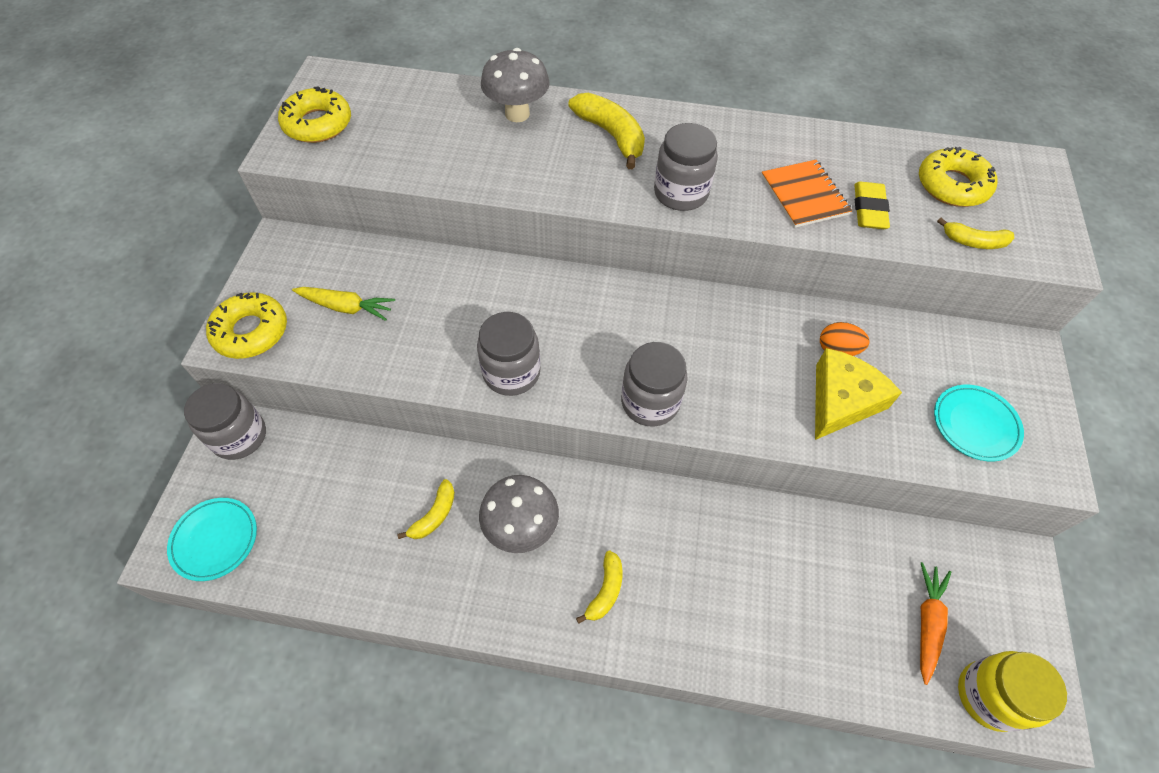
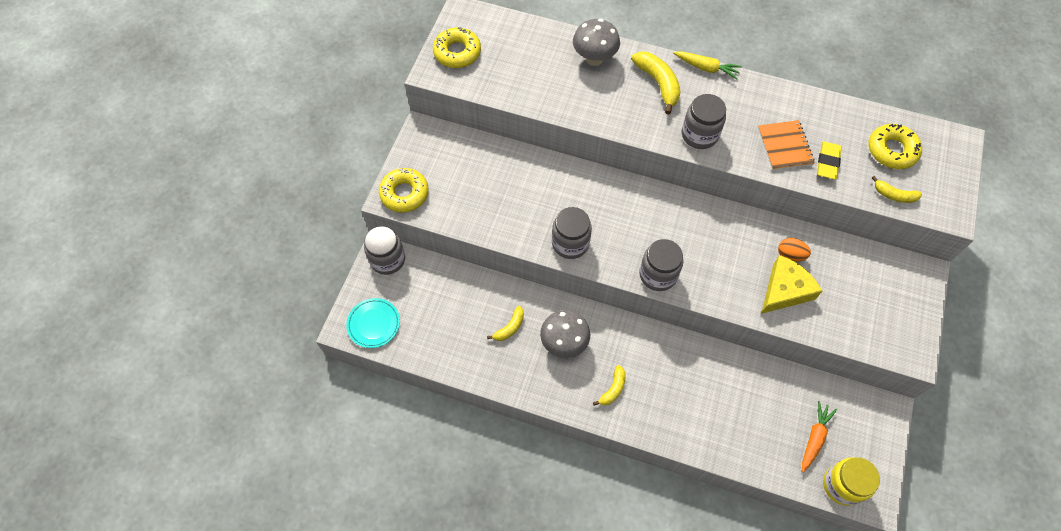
camera: 10 degrees right, 5 degrees up
(346, 307) = (466, 184): yellow carrot -> yellow carrot (706, 68)
(975, 425) = (870, 318): turquoise plate -> none

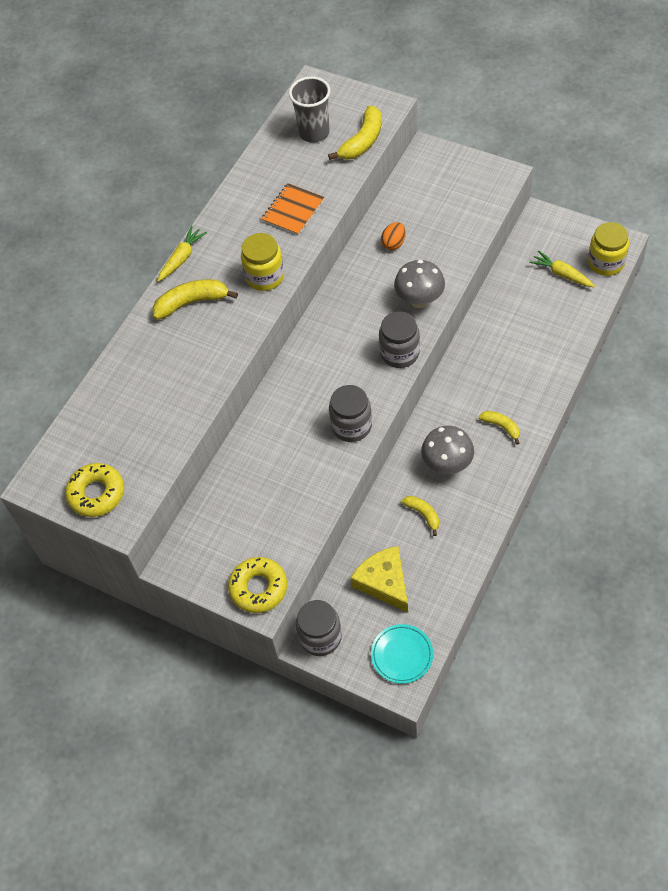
camera: 75 degrees left, 5 degrees down
(594, 59) = (143, 356): grey mushroom -> grey mushroom (419, 300)
(699, 135) = (265, 276): grey jar -> yellow jar
(785, 146) = (293, 210): orange notebook -> orange notebook turned 60 degrees counterclockwise
(785, 290) = (430, 254): yellow cheese -> yellow cheese (384, 582)
(814, 438) = (561, 274): orange carrot -> yellow carrot
(827, 162) = (318, 181): yellow eraser -> none
(892, 150) = (314, 132): yellow donut -> grey cup
(894, 195) = (362, 141): yellow banana -> yellow banana, size x1.69

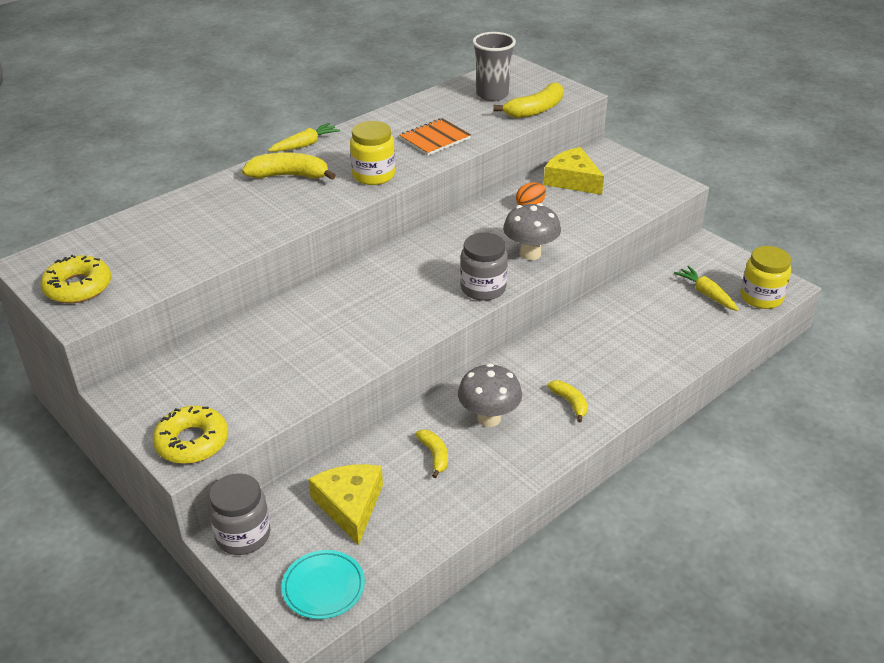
camera: 15 degrees right, 20 degrees down
(351, 426) = (393, 332): grey jar -> none
(415, 198) = (572, 180): none -> yellow cheese

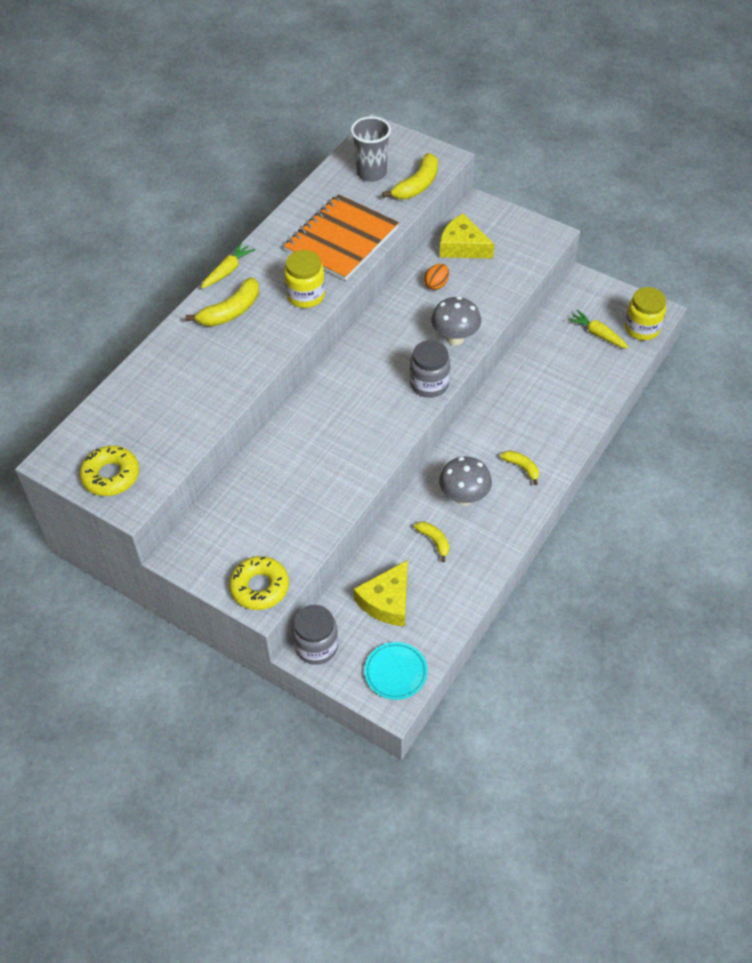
camera: 15 degrees left, 15 degrees up
(289, 176) = (231, 311): yellow banana -> yellow banana turned 150 degrees clockwise
(350, 506) = (387, 601): yellow cheese -> yellow cheese turned 120 degrees counterclockwise
(435, 139) = (341, 239): orange notebook -> orange notebook, size x1.80

